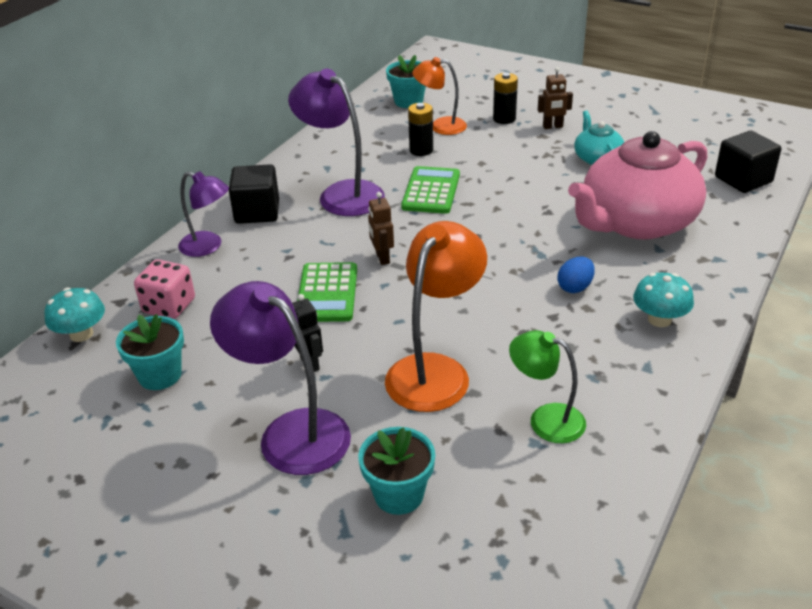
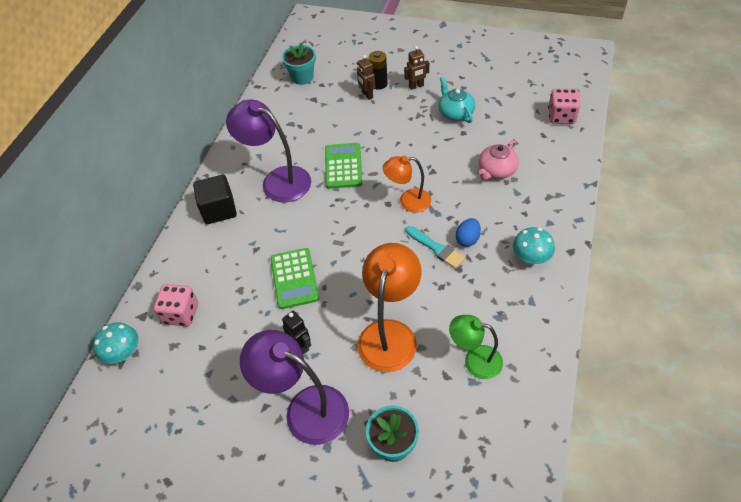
camera: 10 degrees left, 15 degrees up
(160, 375) = (195, 378): turquoise flower pot -> none
(208, 246) = (192, 250): purple lamp -> none
(382, 258) = (325, 237): brown robot -> brown robot (367, 95)
(421, 150) = (325, 126): black battery -> none
(440, 126) = (333, 99): orange lamp -> orange lamp (408, 201)
(528, 290) = (436, 248): none -> turquoise brush
(636, 222) = (496, 170): pink teapot -> pink teapot, size x0.46
(743, 179) = (561, 116): black cube -> pink dice

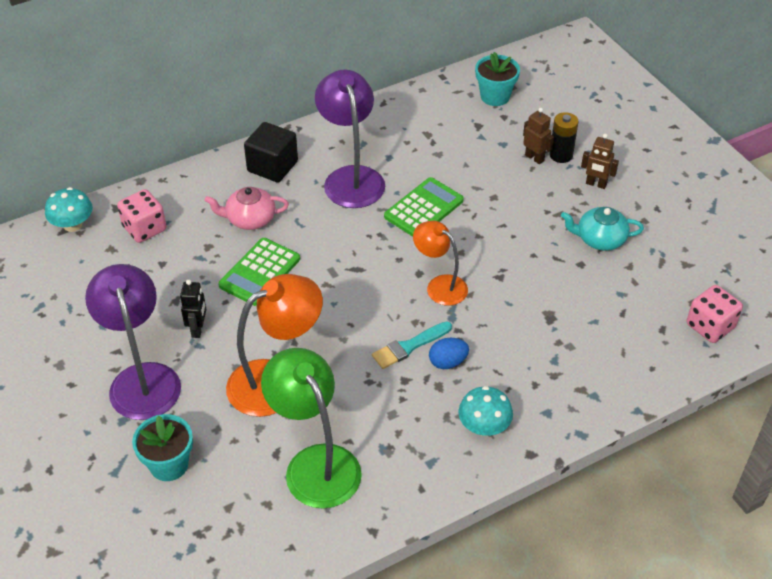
camera: 40 degrees right, 5 degrees down
(367, 95) = (534, 158): brown robot -> brown robot turned 120 degrees clockwise
(436, 248) = (409, 346): turquoise brush -> turquoise brush turned 60 degrees clockwise
(455, 113) = (600, 239): turquoise teapot -> turquoise teapot turned 105 degrees counterclockwise
(475, 360) = (315, 463): green lamp -> green lamp, size x1.61
(496, 170) = (563, 324): pink teapot -> pink teapot (250, 219)

